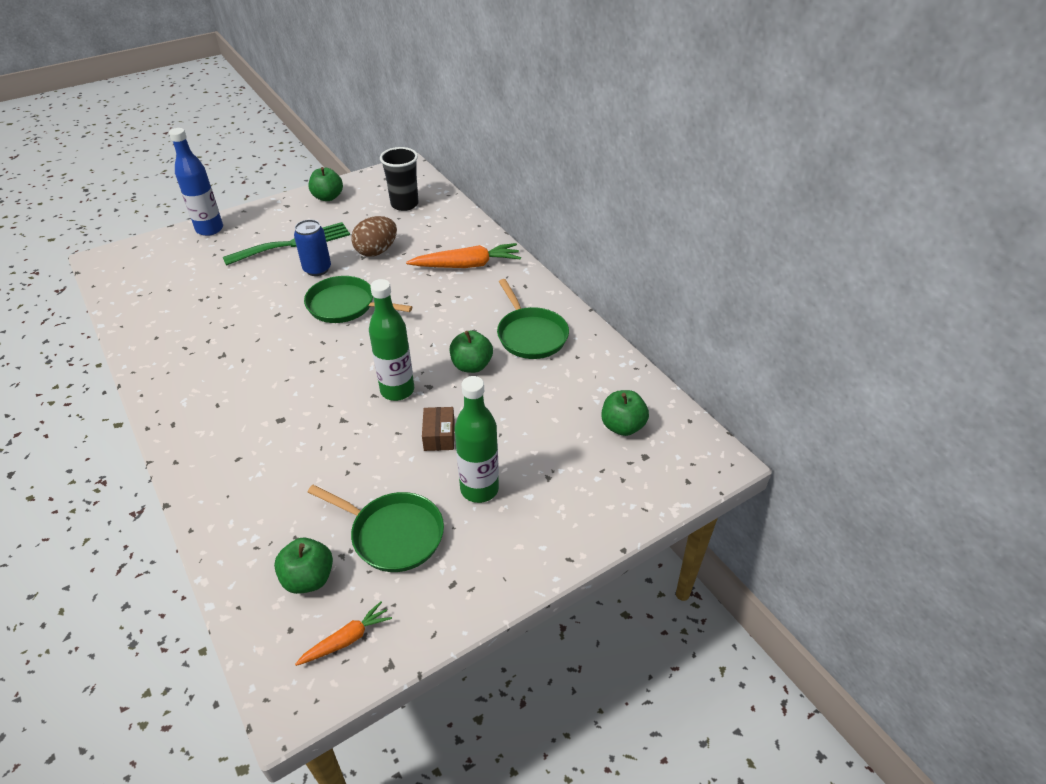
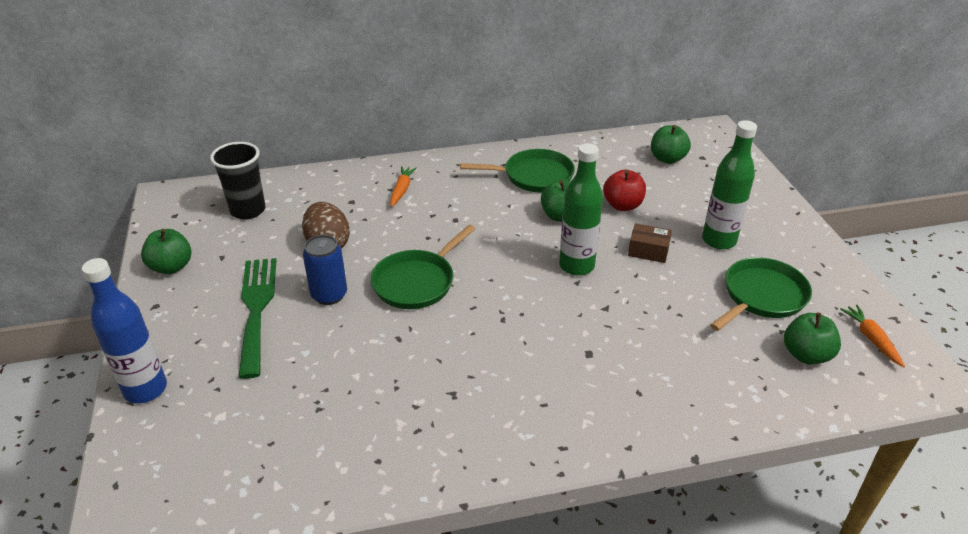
camera: 70 degrees left, 5 degrees down
(467, 265) = (402, 190): orange carrot -> orange carrot, size x0.56
(510, 405) = (622, 205): none -> red apple

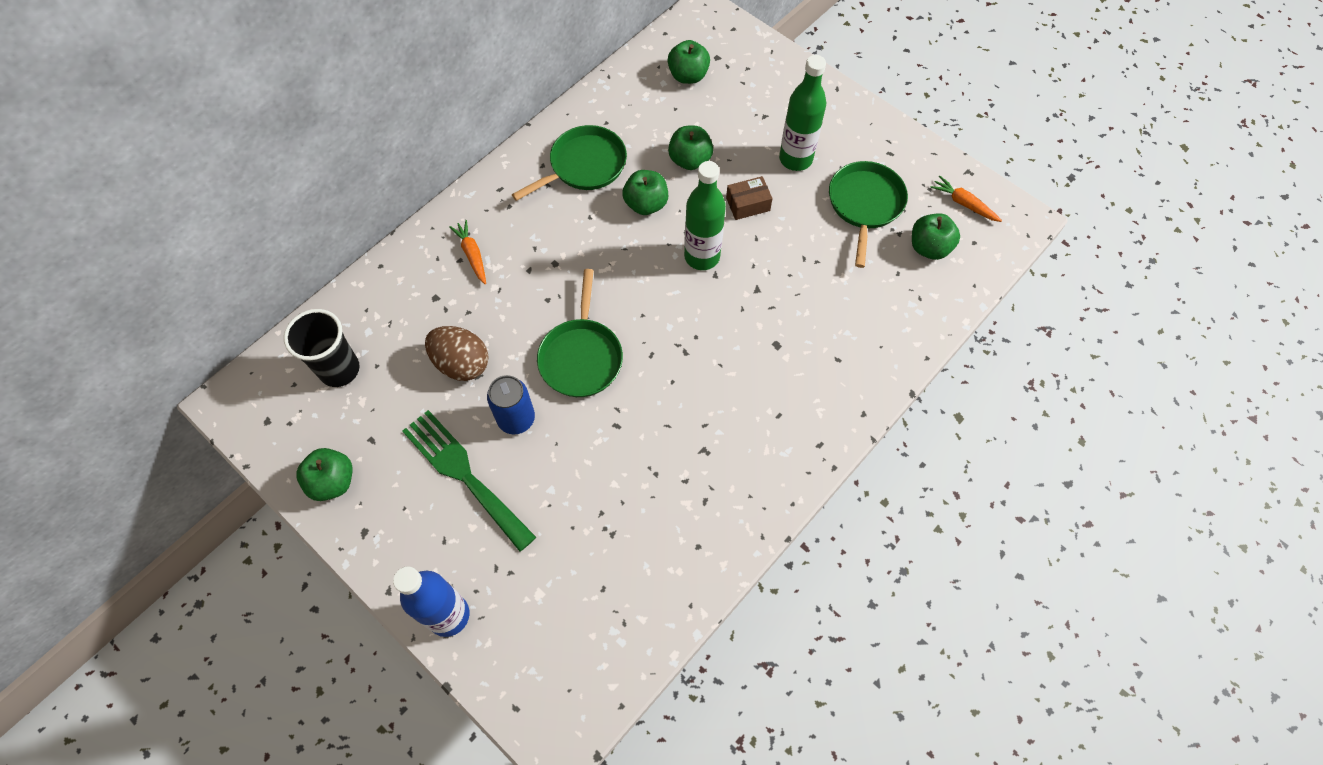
camera: 35 degrees left, 25 degrees up
(622, 205) = (690, 160): red apple -> green apple

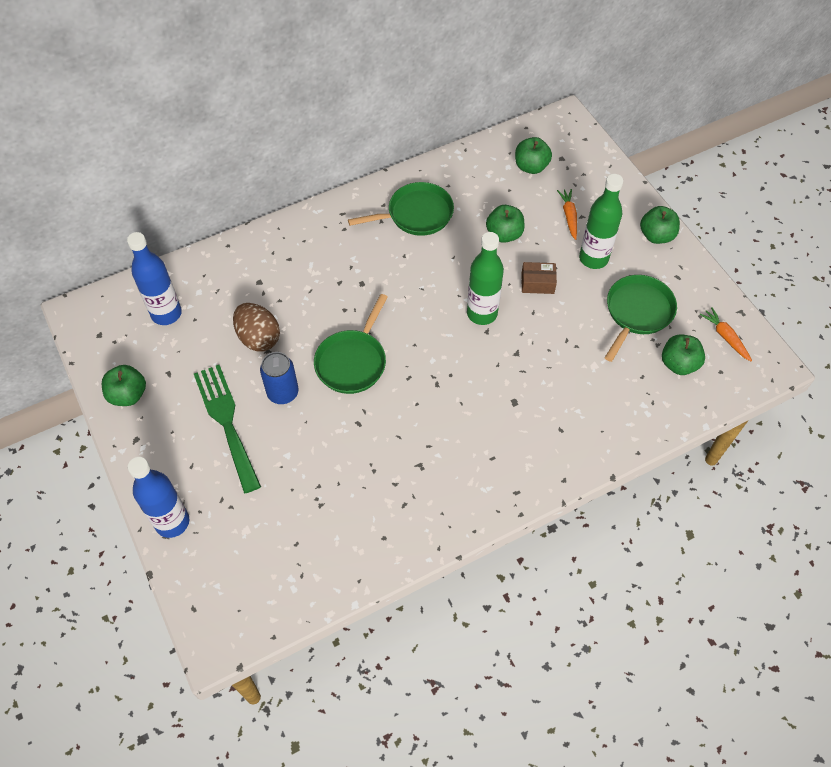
camera: 20 degrees right, 5 degrees down
(339, 369) = (166, 314): black cup -> blue bottle
(472, 255) = (300, 258): orange carrot -> orange carrot (569, 216)
(646, 204) = (453, 259): green apple -> green apple (656, 235)

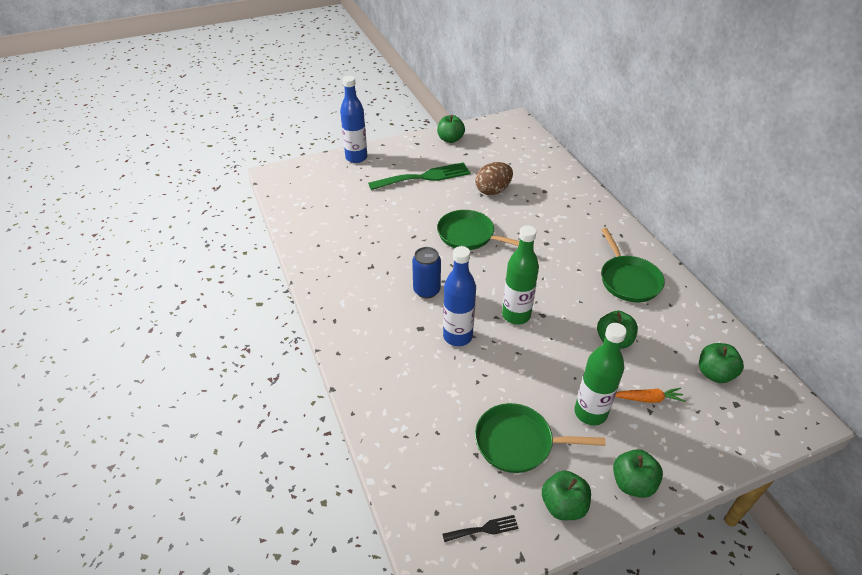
camera: 95 degrees right, 15 degrees down
(166, 314) = (514, 152): blue bottle -> blue bottle (457, 336)
(283, 393) = (444, 201): blue can -> blue can (426, 290)
(537, 283) = (553, 360): brown box -> none
(637, 312) = (518, 442): green pan -> green pan turned 150 degrees clockwise
(678, 364) = (450, 470): green apple -> green apple (563, 505)
(725, 337) = (484, 529): orange carrot -> black fork

